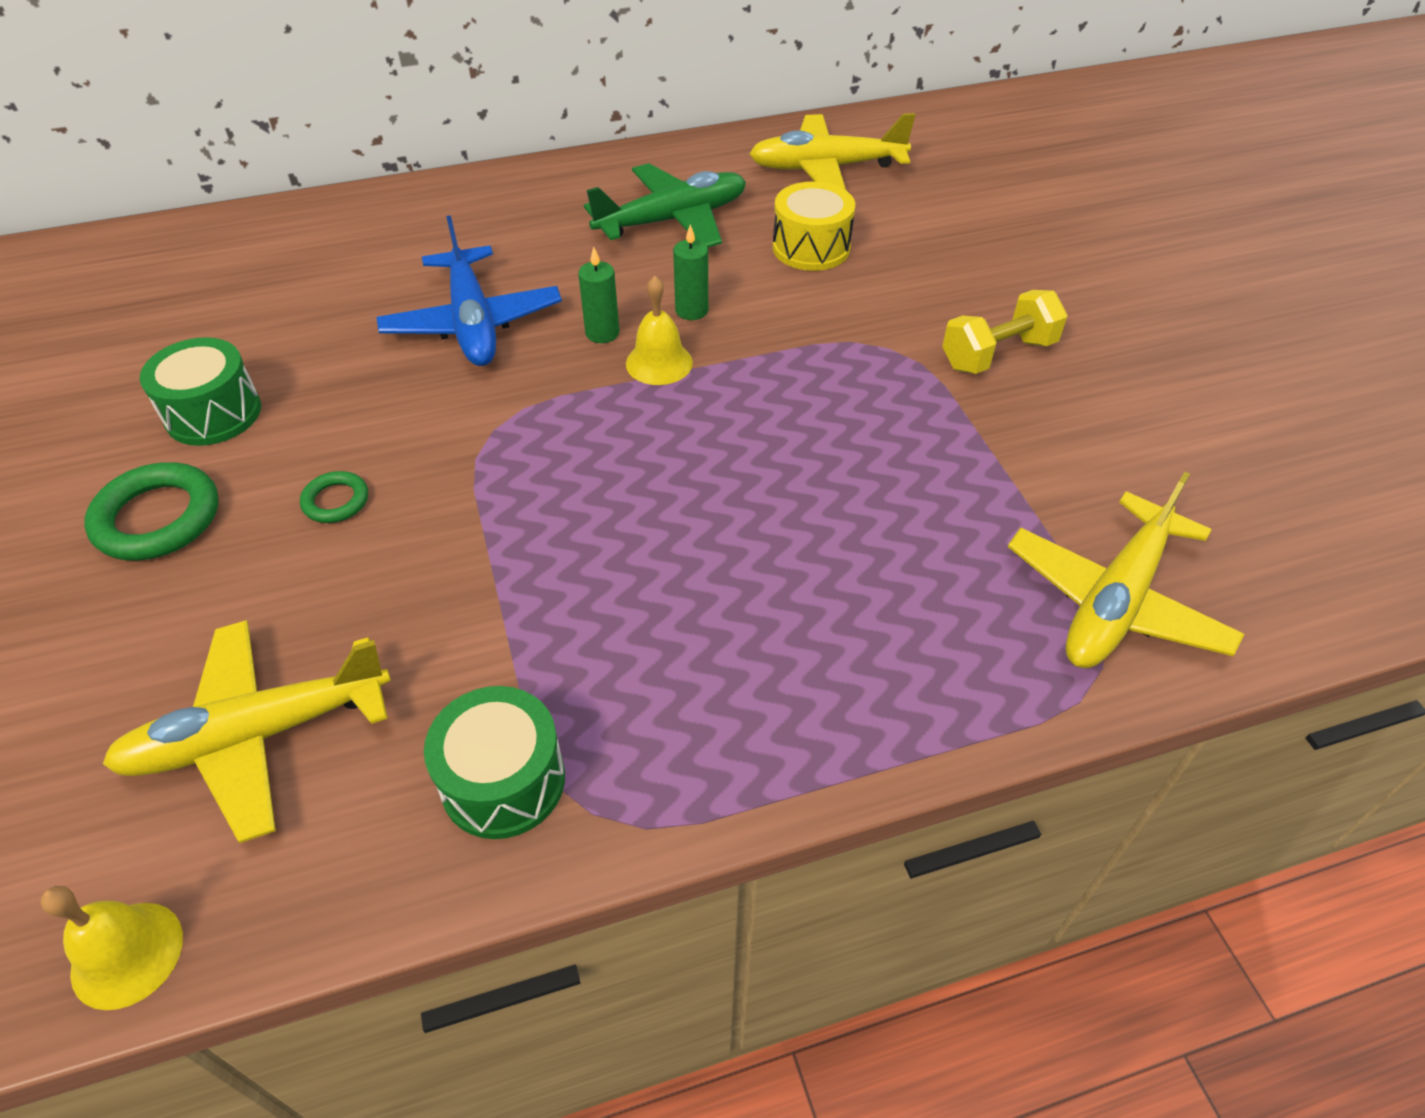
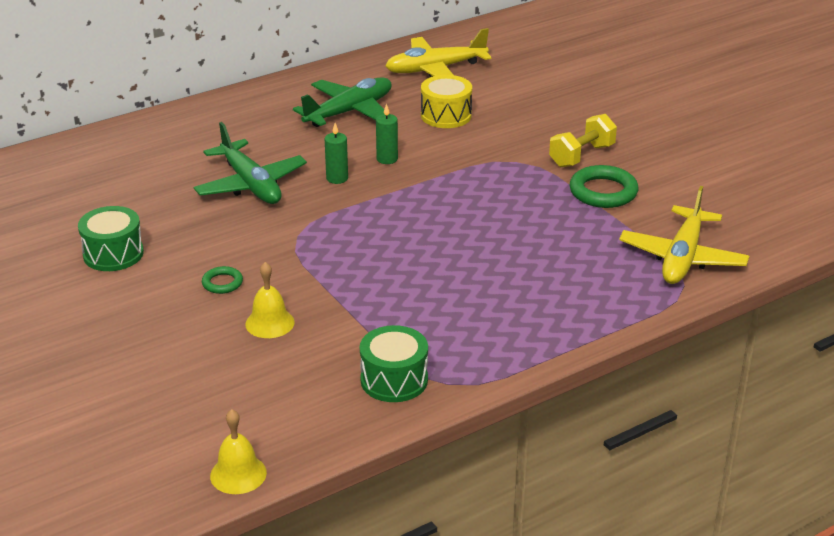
camera: 15 degrees left, 15 degrees down
(158, 518) = (117, 307): green ring -> green ring (603, 192)
(257, 735) = (247, 386): yellow plane -> none
(473, 323) = (251, 185): blue plane -> green plane
(659, 363) = (380, 188): yellow bell -> yellow bell (269, 323)

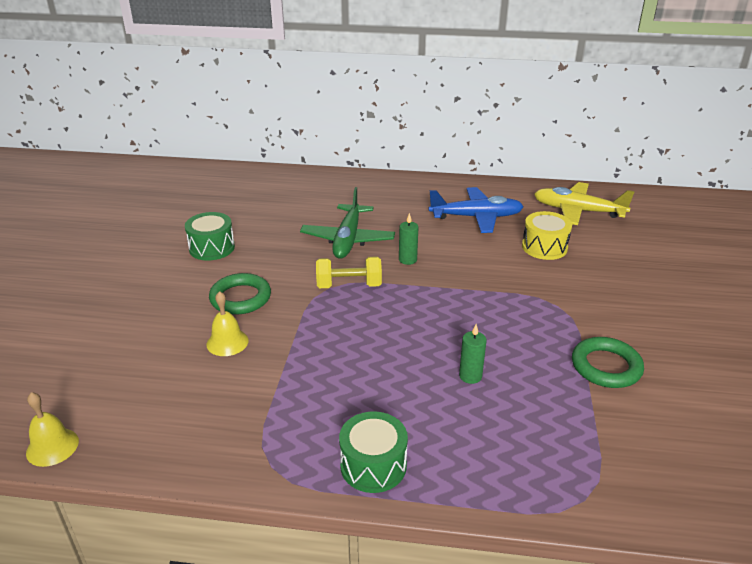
camera: 40 degrees right, 0 degrees up
(222, 283) = (240, 298): green ring -> green ring, size x1.84
(349, 112) = (476, 217): green plane -> blue plane
(387, 159) = (460, 261): green candle -> green candle (470, 376)
(394, 380) = (240, 438): green drum -> green drum (373, 465)
(582, 156) = (622, 326): yellow dumbbell -> yellow dumbbell (349, 285)
(682, 258) = (614, 470): yellow plane -> none

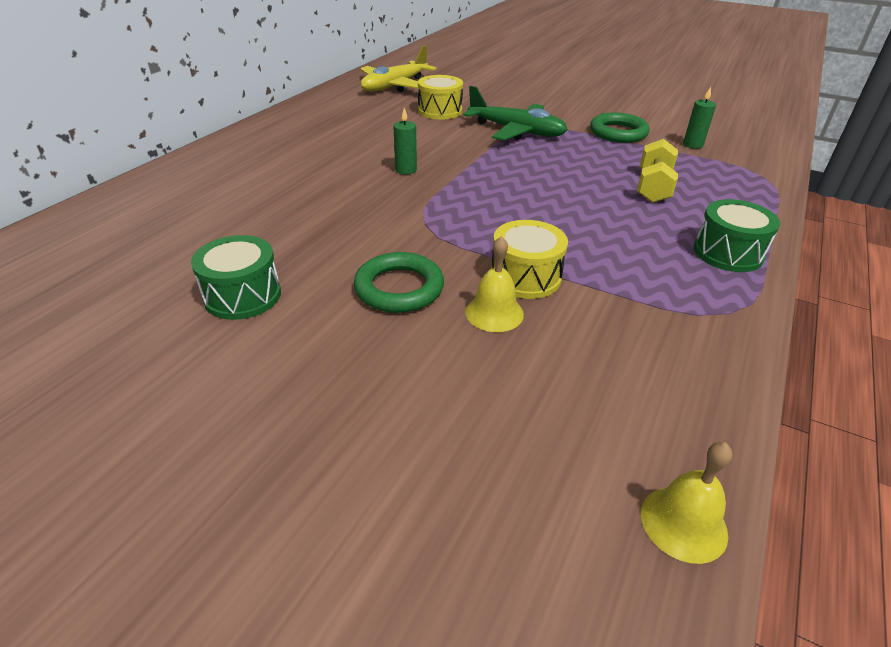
camera: 70 degrees left, 5 degrees up
(277, 348) = (525, 277): none -> yellow drum
(348, 240) = (331, 193): green plane -> green plane (516, 131)
(349, 285) = (429, 210): yellow dumbbell -> yellow dumbbell (653, 187)
(470, 376) = (613, 183): green candle -> green candle (693, 145)
(476, 217) = (359, 123): blue plane -> none

